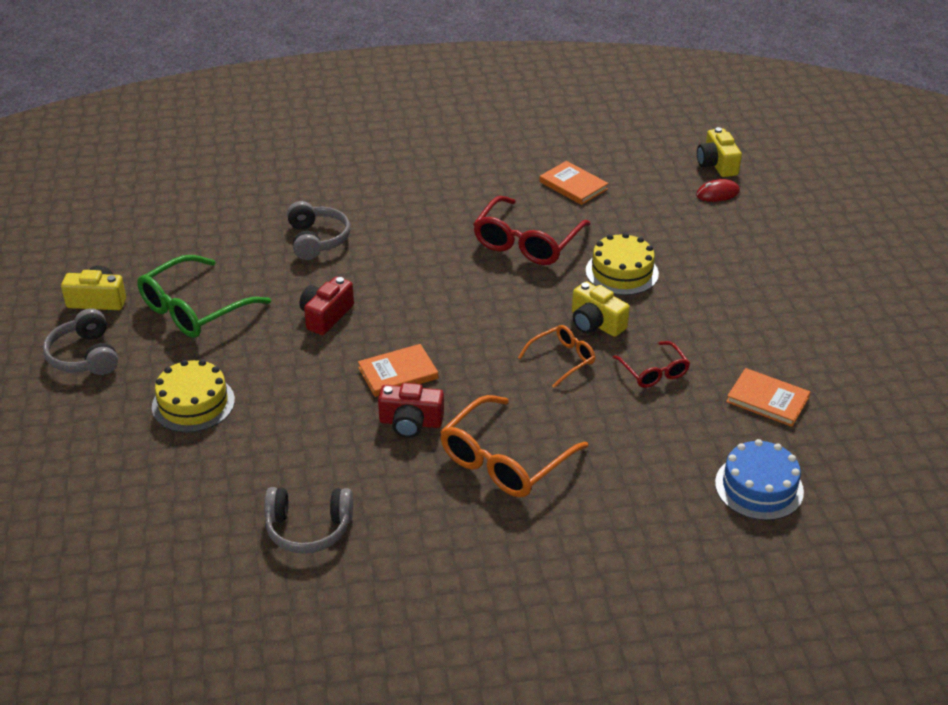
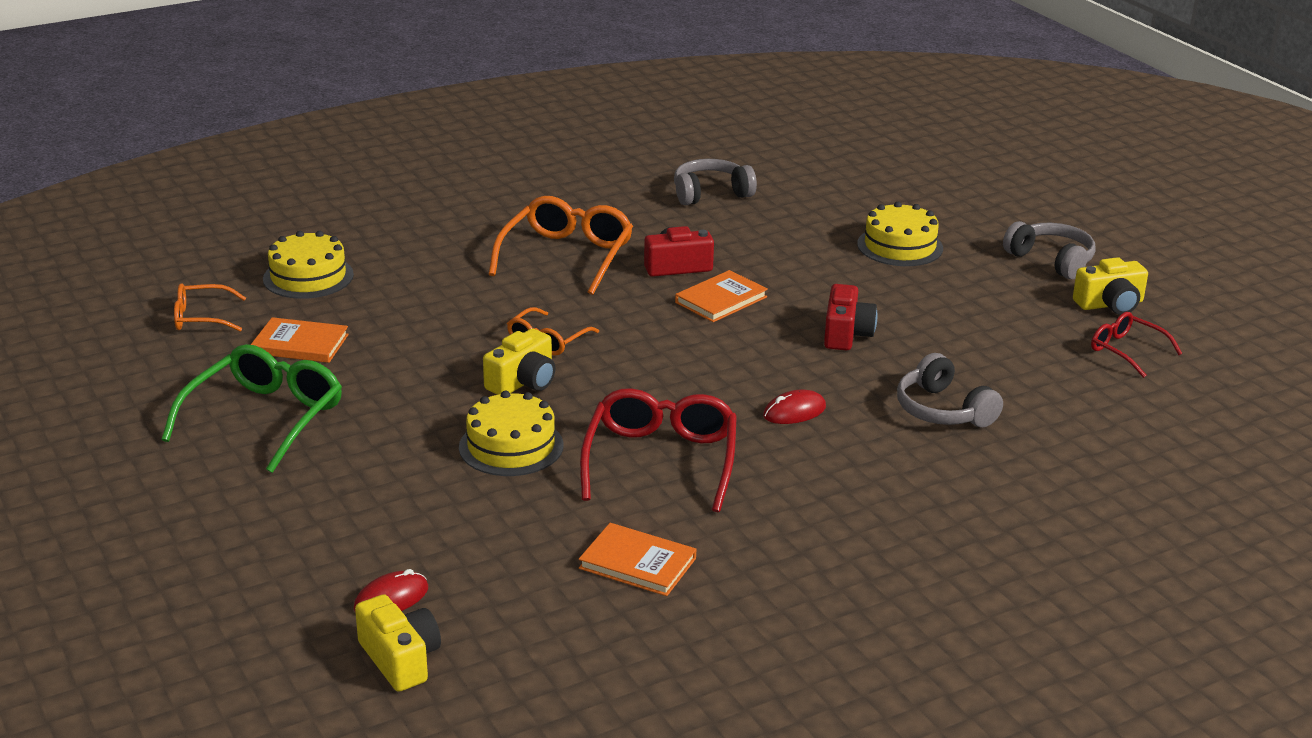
camera: 160 degrees right, 10 degrees down
(194, 309) = (997, 315): green glasses -> green glasses (265, 418)
(416, 259) = (794, 411): none -> red mouse
(595, 323) = (523, 382): yellow camera -> yellow camera turned 105 degrees clockwise
(653, 372) = (437, 347): red glasses -> red glasses (1126, 351)
(759, 487) = (308, 277): blue cake -> yellow cake
(856, 451) = (201, 318): none -> orange glasses

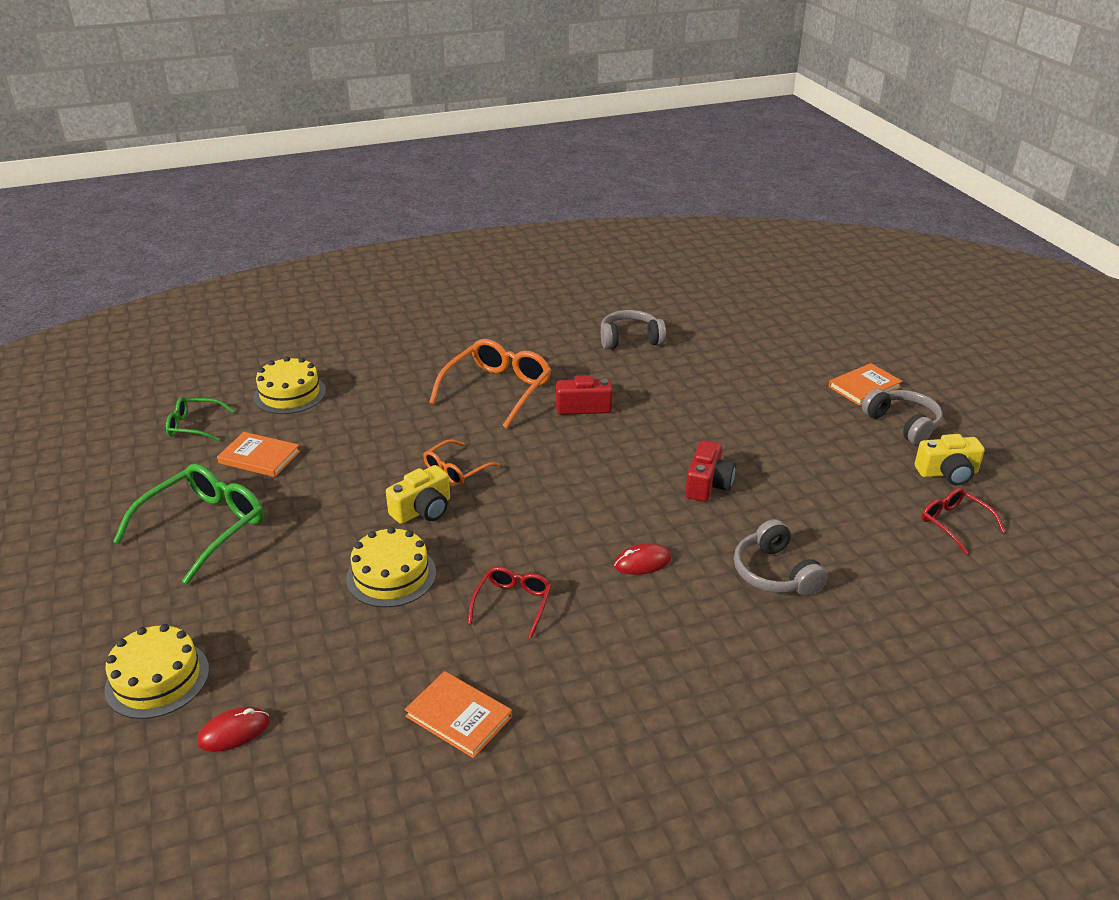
camera: 10 degrees right, 5 degrees up
(201, 318) = (194, 426): orange glasses -> green glasses
(400, 659) = (216, 803): yellow camera -> none
(661, 461) = (512, 604): red glasses -> red glasses, size x0.56
(721, 300) = (610, 441): orange book -> orange book (864, 387)
(900, 246) = (774, 400): yellow cake -> yellow cake (157, 679)

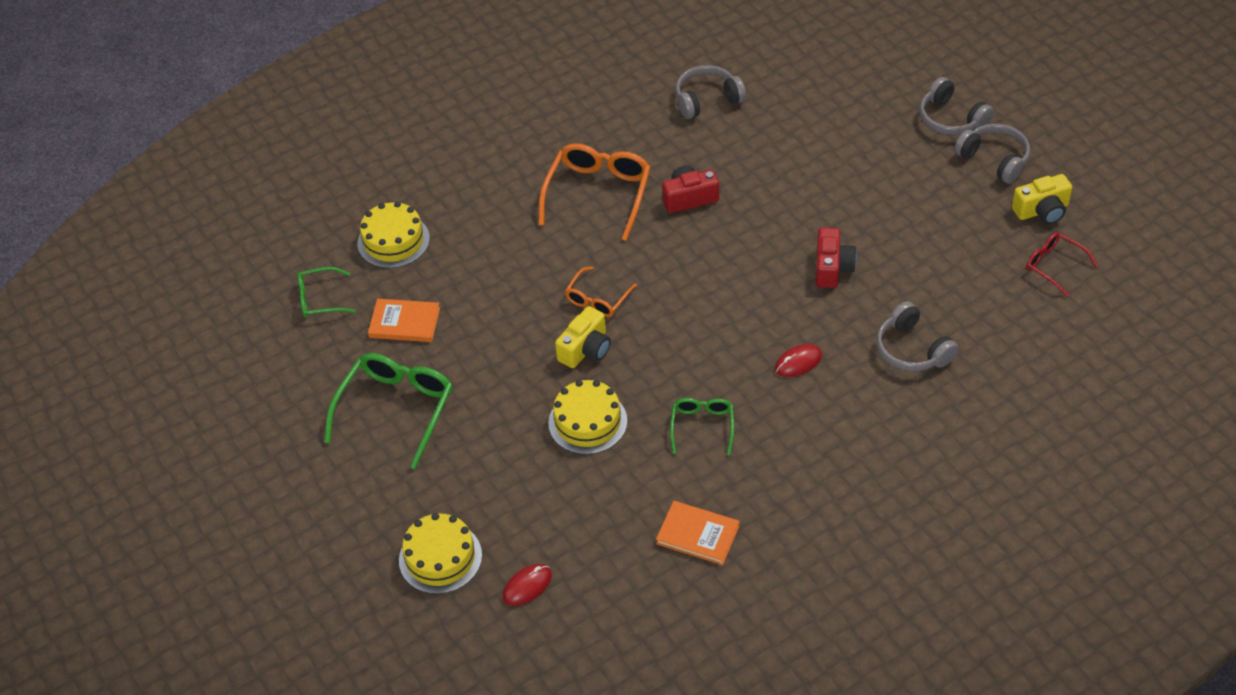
camera: 10 degrees left, 15 degrees up
(512, 604) = (702, 426): red glasses -> green glasses
(864, 387) = (951, 119): orange book -> grey headphones

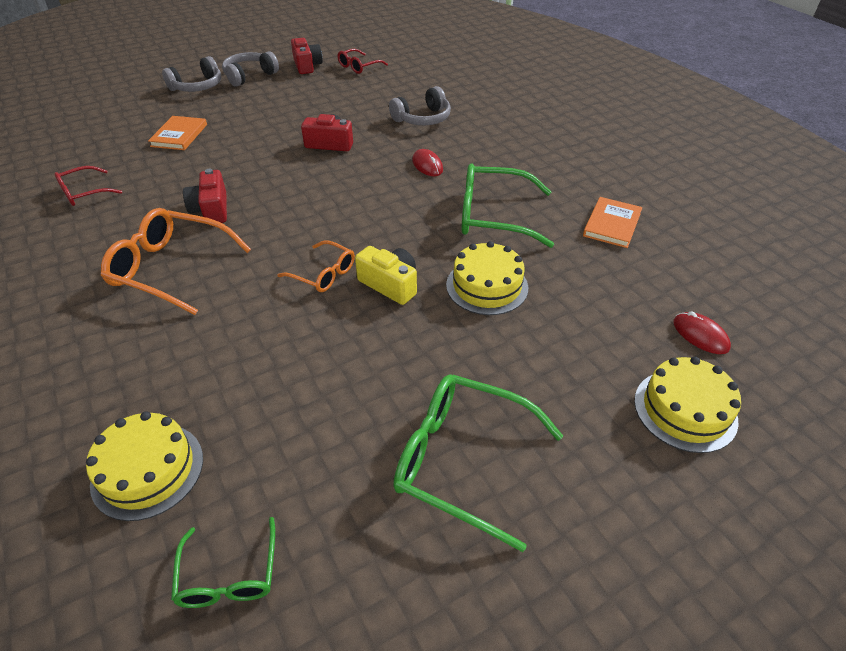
camera: 90 degrees left, 5 degrees down
(404, 323) = (310, 453): orange book -> orange book (179, 135)
(702, 426) = (494, 216): green glasses -> green glasses, size x1.78
(707, 100) = (84, 193): grey headphones -> red glasses
(1042, 210) = (307, 66): yellow camera -> red camera

